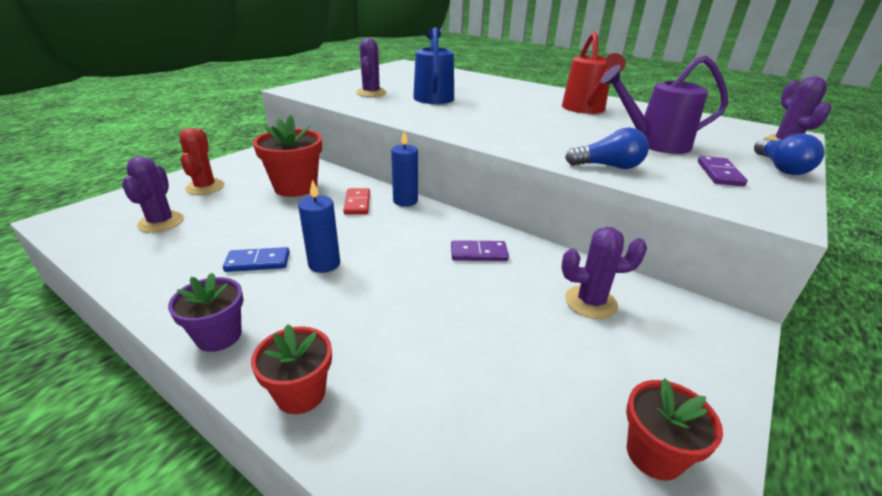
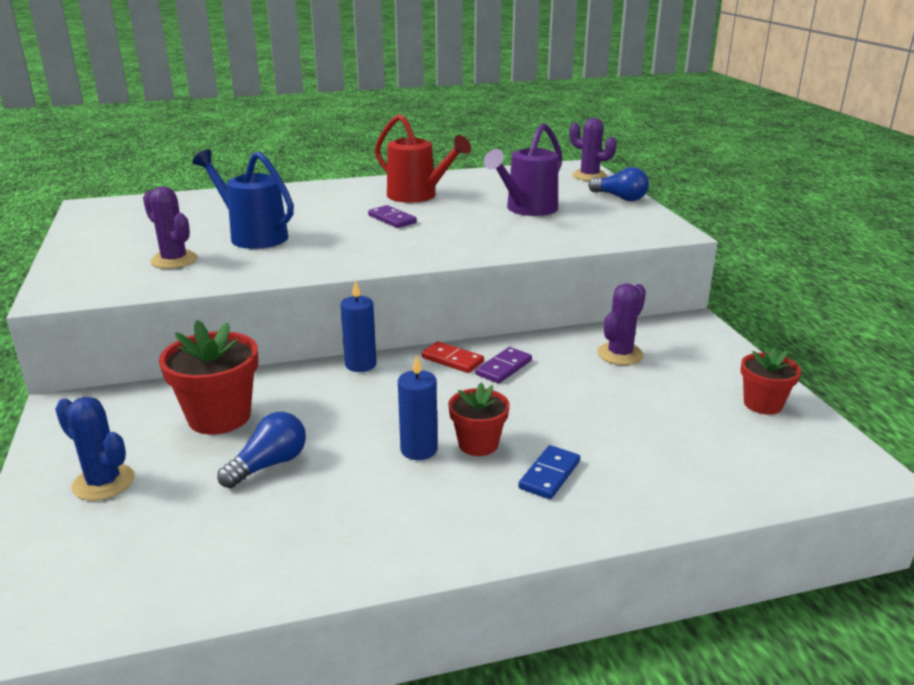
camera: 50 degrees left, 5 degrees down
(161, 222) = (159, 538): purple cactus -> none
(205, 187) = (103, 482): red cactus -> blue cactus
(219, 336) = (469, 542): purple flower pot -> none
(258, 262) = (363, 488): blue domino -> blue domino (550, 475)
(301, 393) = (592, 516): red flower pot -> red flower pot (478, 444)
(357, 203) = (323, 392): red domino -> red domino (452, 360)
(608, 166) = (542, 242): blue light bulb -> blue light bulb (269, 465)
(719, 173) = (603, 217): purple domino -> purple domino (392, 219)

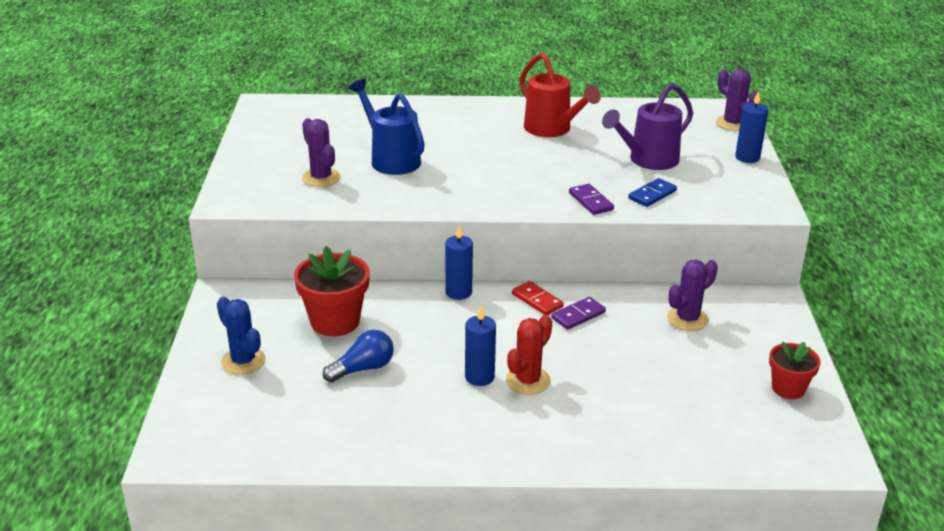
camera: 15 degrees right, 5 degrees up
(392, 219) = (517, 156): purple domino -> purple domino (590, 201)
(478, 444) = (528, 381): red flower pot -> red cactus
(550, 475) = (573, 416): blue domino -> blue domino (652, 195)
(620, 198) = (747, 157): blue light bulb -> blue candle

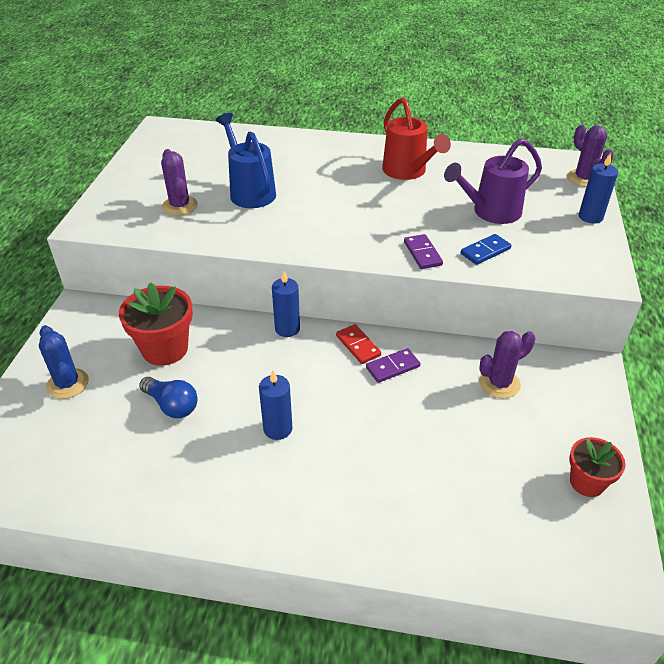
camera: 10 degrees right, 10 degrees up
(363, 369) = (172, 405): blue light bulb -> blue light bulb turned 60 degrees clockwise
(528, 381) = (323, 439): red cactus -> none

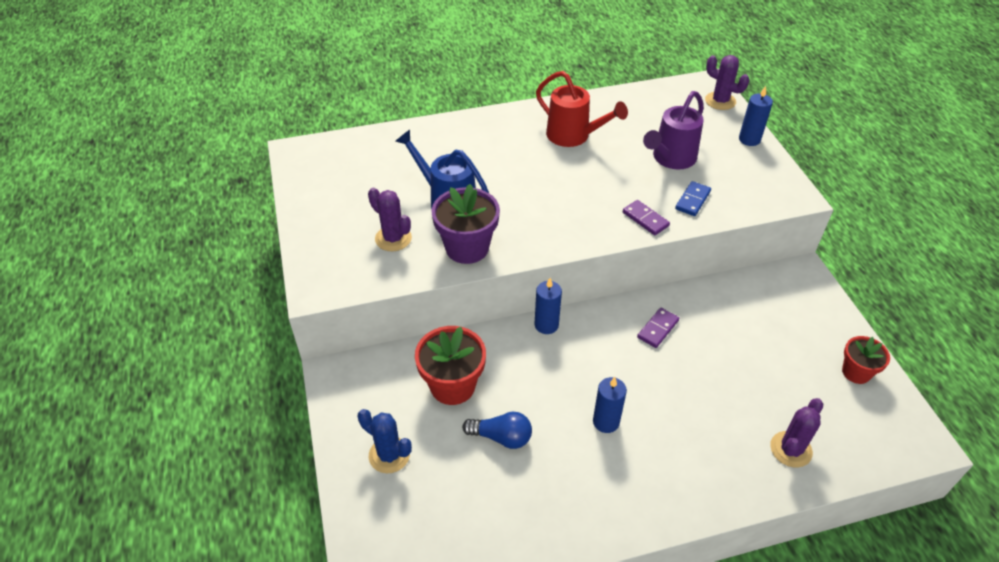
camera: 25 degrees left, 5 degrees up
(235, 230) = (467, 248): none -> purple flower pot
(358, 345) = (617, 319): red domino -> none
(499, 383) = (747, 312): purple cactus -> purple cactus (790, 449)

